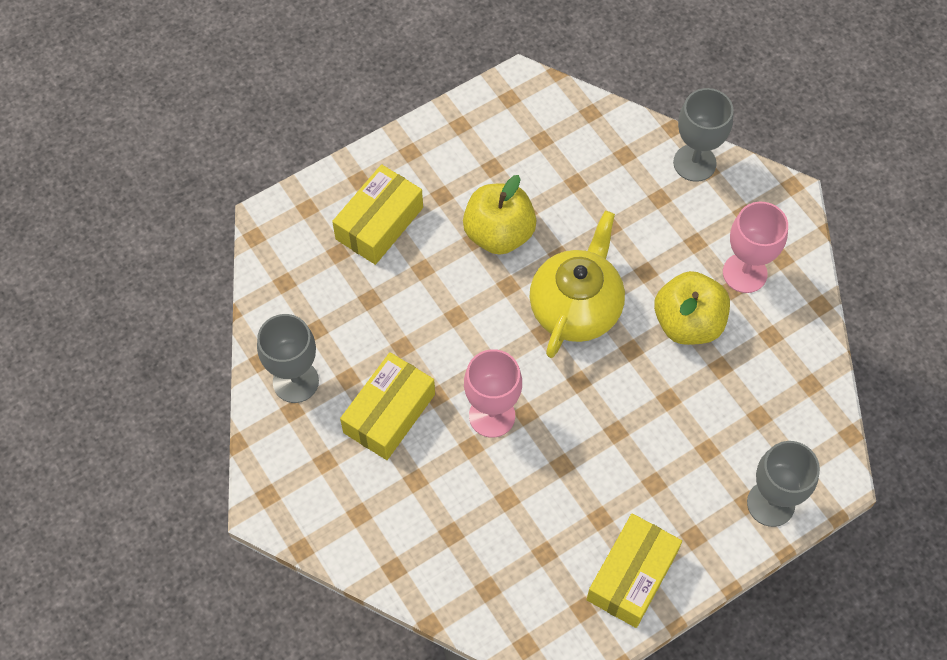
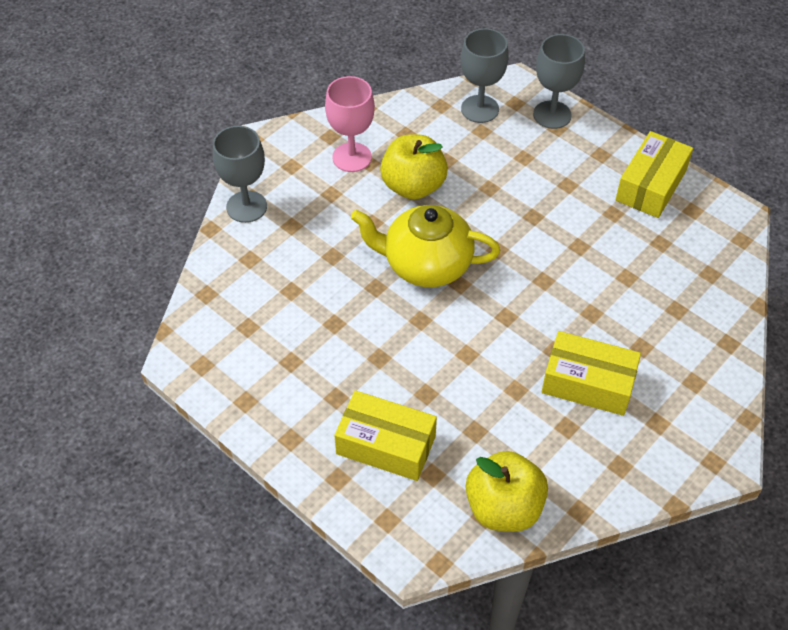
camera: 105 degrees left, 10 degrees down
(295, 381) = (589, 471): grey goblet -> grey goblet (480, 109)
(492, 415) = (556, 304): pink goblet -> none
(499, 233) = (366, 339): yellow apple -> yellow apple (503, 507)
(631, 576) = (651, 185): yellow box -> yellow box turned 75 degrees counterclockwise

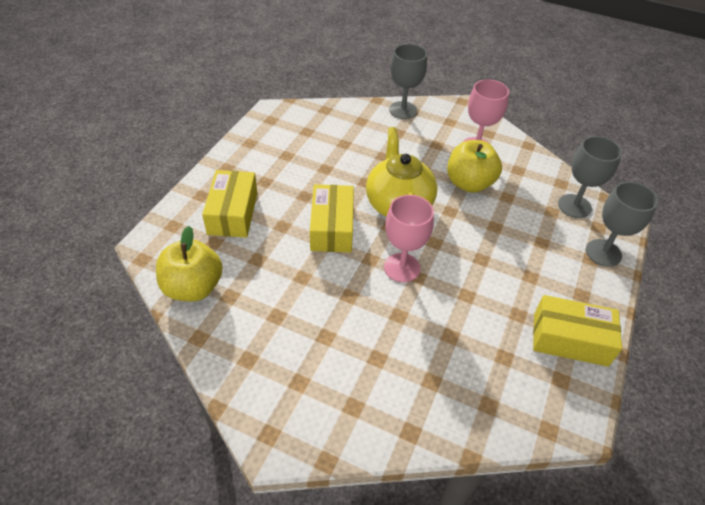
camera: 70 degrees right, 5 degrees down
(527, 291) = (402, 267): none -> pink goblet
(588, 383) = (324, 323): yellow box -> yellow box (332, 228)

